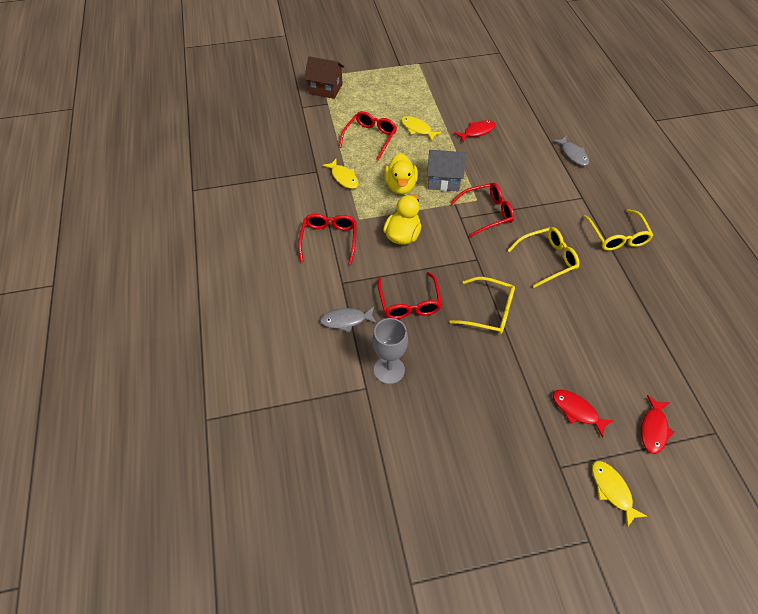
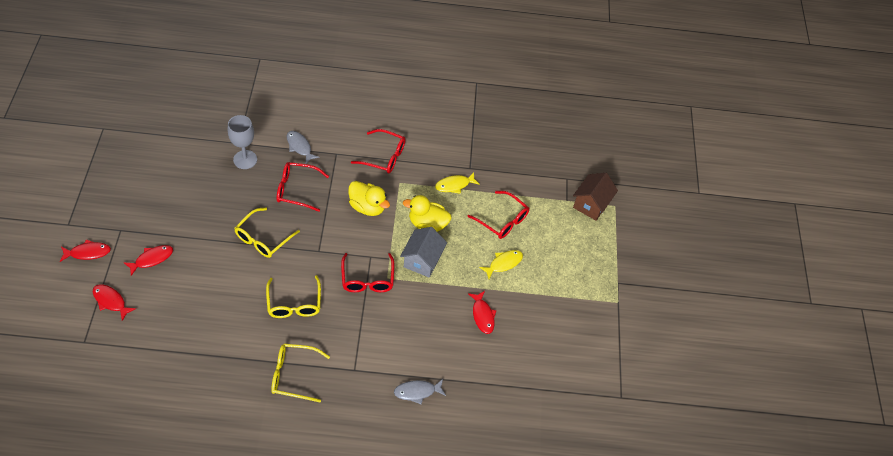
camera: 100 degrees right, 0 degrees up
(346, 320) = (300, 147): grey fish -> grey fish turned 45 degrees counterclockwise
(612, 490) = (88, 252): yellow fish -> red fish

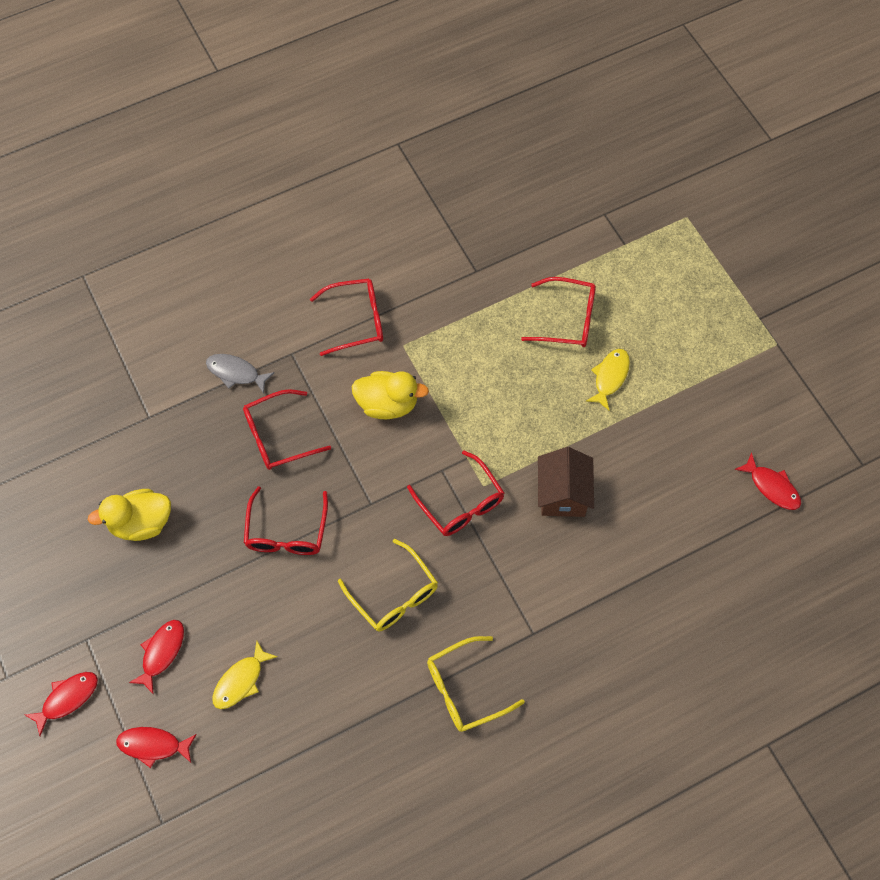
camera: 25 degrees left, 10 degrees up
(245, 159) = (177, 435): grey goblet -> none
(263, 238) = (286, 531): yellow glasses -> red glasses
(417, 392) = (628, 612): grey fish -> none
(422, 260) = (509, 435): grey house -> none
(427, 224) = (480, 381): yellow duck -> yellow duck (141, 523)
(454, 185) = (474, 306): yellow fish -> yellow fish (241, 680)
(482, 315) = (634, 462): red fish -> red fish (771, 487)
(591, 204) = (657, 232): brown house -> brown house (562, 494)

